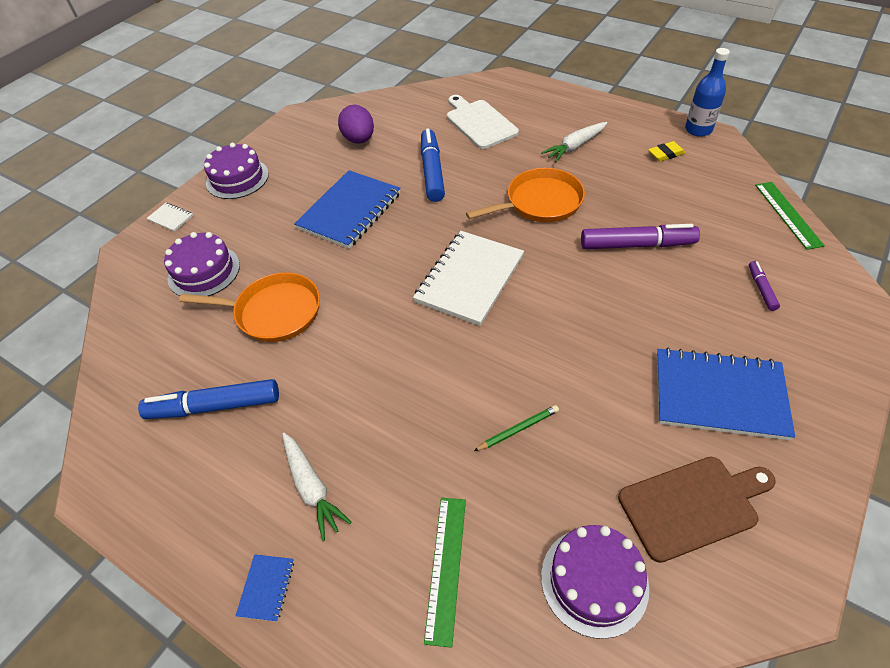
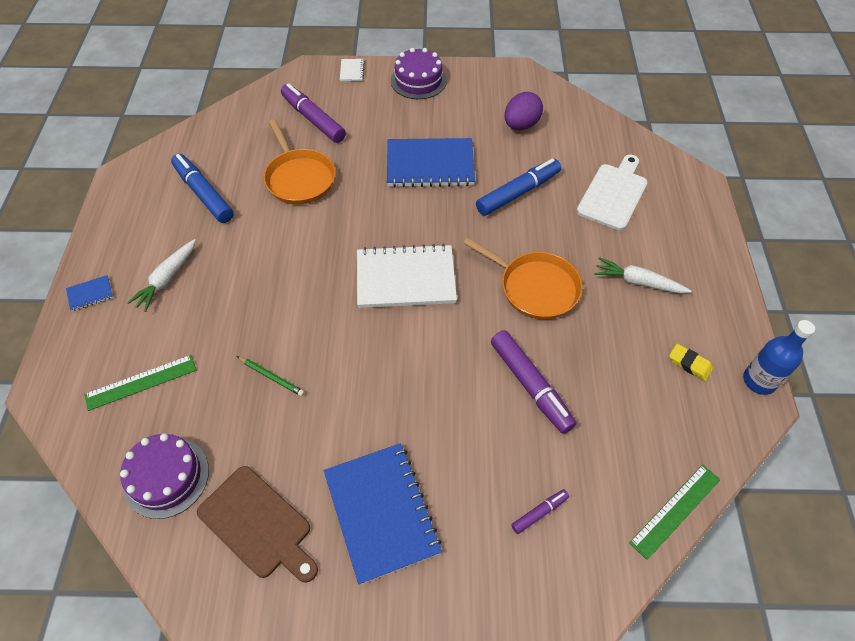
camera: 55 degrees right, 5 degrees up
(204, 271) = (313, 119): purple cake -> purple marker

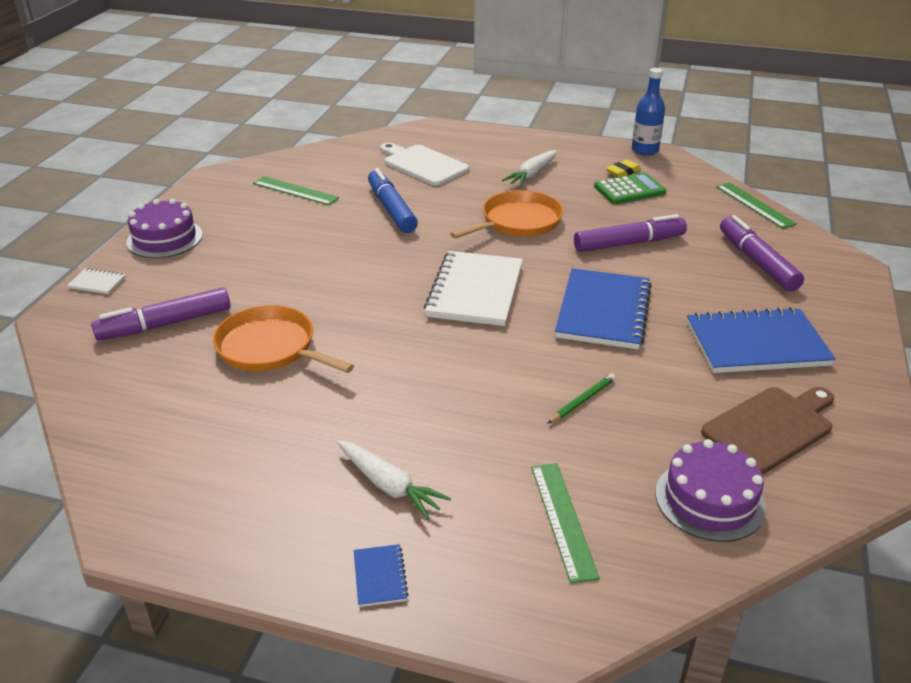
camera: 75 degrees left, 20 degrees down
(203, 194) = (240, 438): blue marker -> none
(299, 178) = (270, 347): orange pan -> orange pan turned 135 degrees counterclockwise
(430, 165) = (315, 252): blue notebook -> blue notebook (603, 311)
(521, 125) = (295, 191): purple egg -> green ruler
(539, 513) = (757, 262): purple marker -> purple marker, size x2.02
(648, 374) = (629, 190): none -> green calculator

